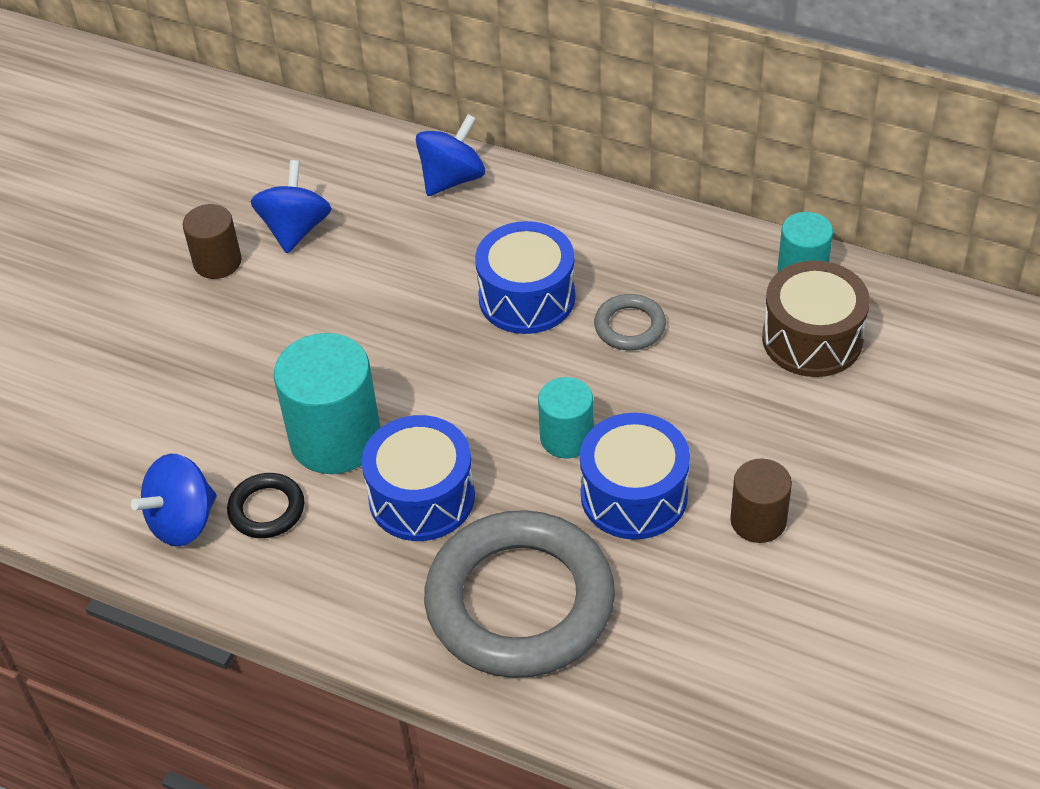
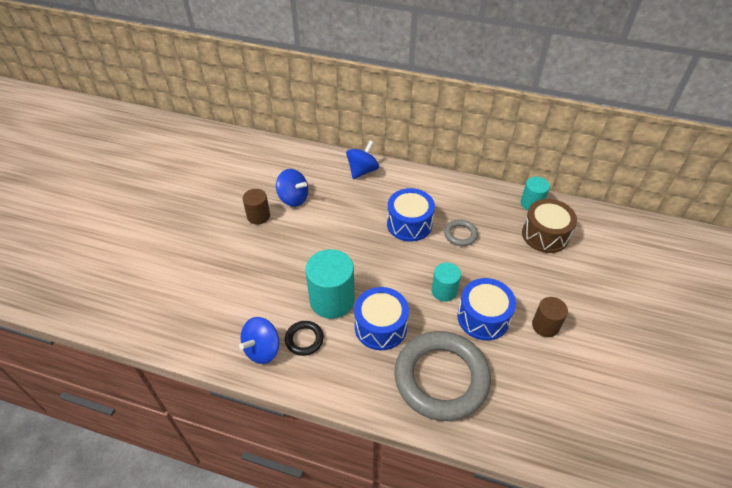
camera: 10 degrees left, 0 degrees up
(295, 229) = (293, 198): blue spinning top -> blue spinning top turned 120 degrees clockwise

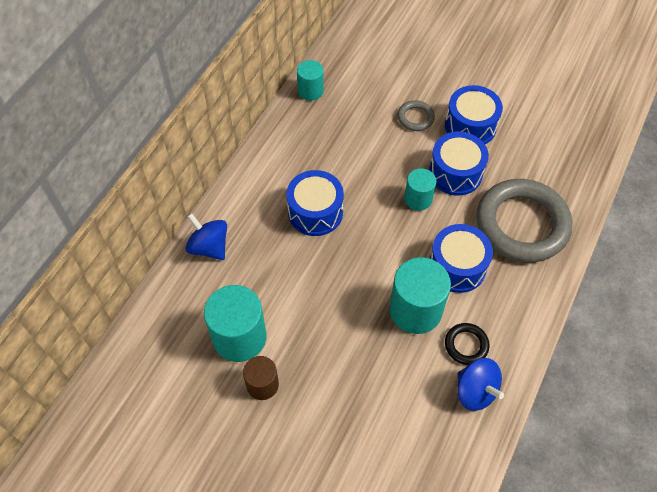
camera: 80 degrees left, 10 degrees up
(293, 198) = (239, 337): blue spinning top -> turquoise cylinder
(460, 234) = (342, 166): grey ring -> grey ring (415, 118)
(545, 235) = (357, 93): brown drum -> none
(545, 326) = (470, 126): brown cylinder -> blue drum

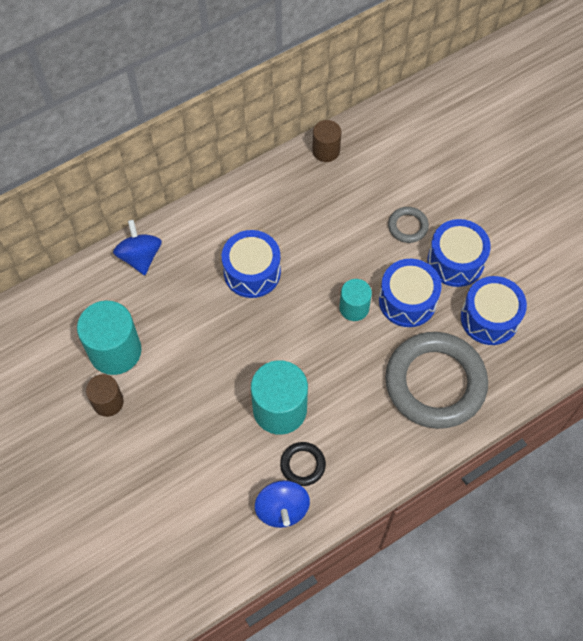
camera: 30 degrees right, 5 degrees up
(310, 91) = (326, 150): turquoise cylinder -> brown cylinder
(457, 267) = (345, 390): blue drum -> blue drum (489, 318)

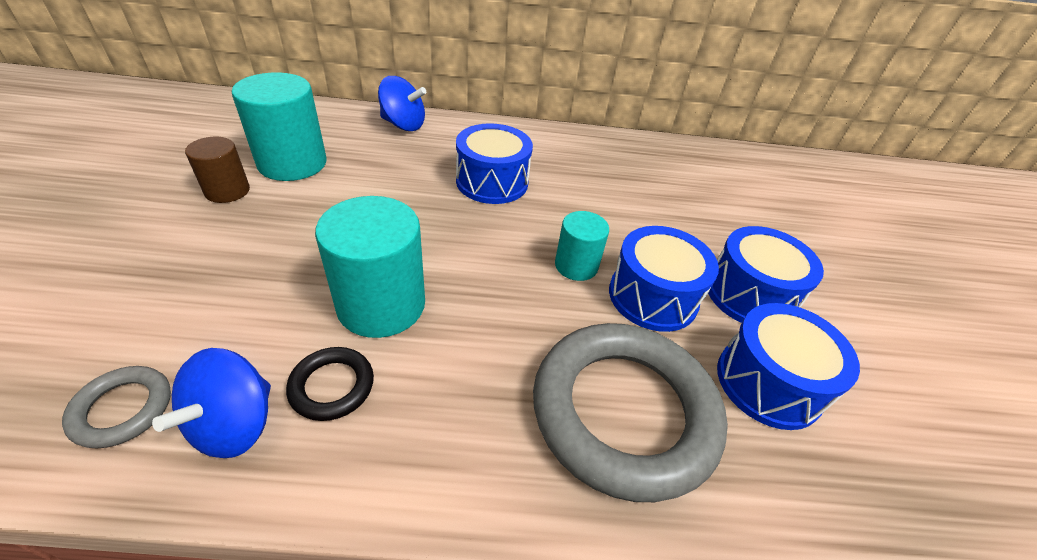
camera: 30 degrees right, 20 degrees down
(140, 257) = (403, 125): blue spinning top -> blue spinning top turned 90 degrees clockwise
(326, 150) = (653, 147): brown cylinder -> none
(408, 226) = (704, 235): grey ring -> grey ring (123, 409)

